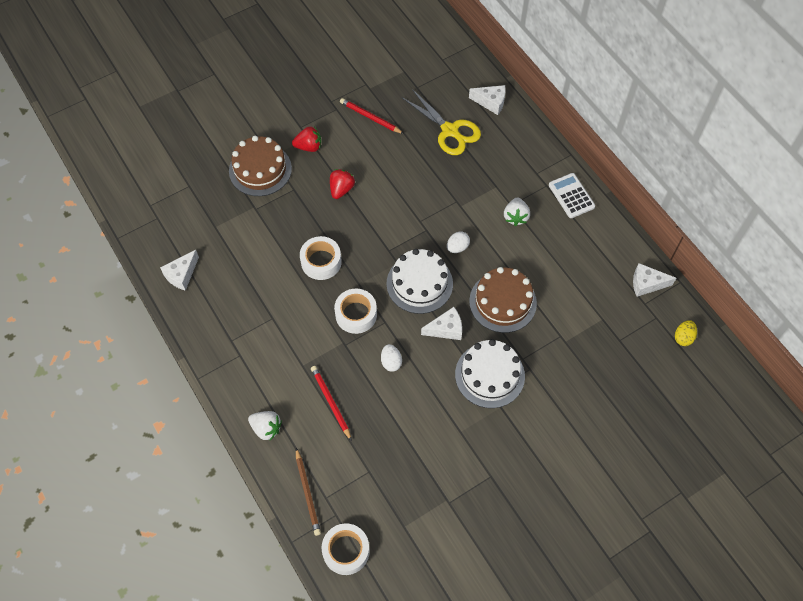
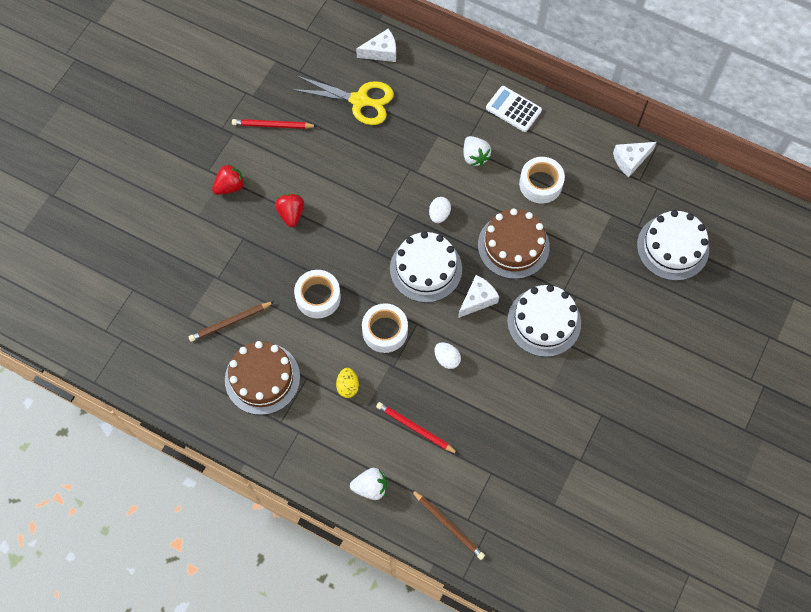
camera: 30 degrees left, 5 degrees up
(181, 275) = (187, 384): white cheese -> none
(243, 246) = (230, 322): none -> brown pencil
(260, 169) = (196, 235): brown cake -> brown cake (262, 378)
(346, 551) = (517, 557): white tape -> white tape (540, 184)
(639, 372) = (672, 247): none -> white cake
(683, 337) = (690, 194): yellow egg -> yellow egg (348, 386)

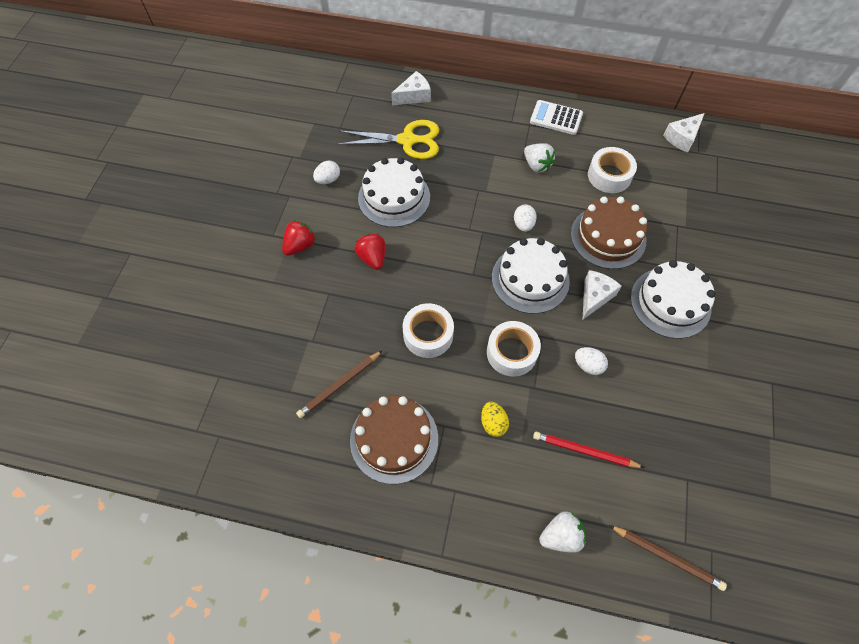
camera: 15 degrees left, 5 degrees down
(272, 125) = (328, 180): red pencil -> white egg
(672, 247) = (758, 204): white cake -> white cake (394, 197)

